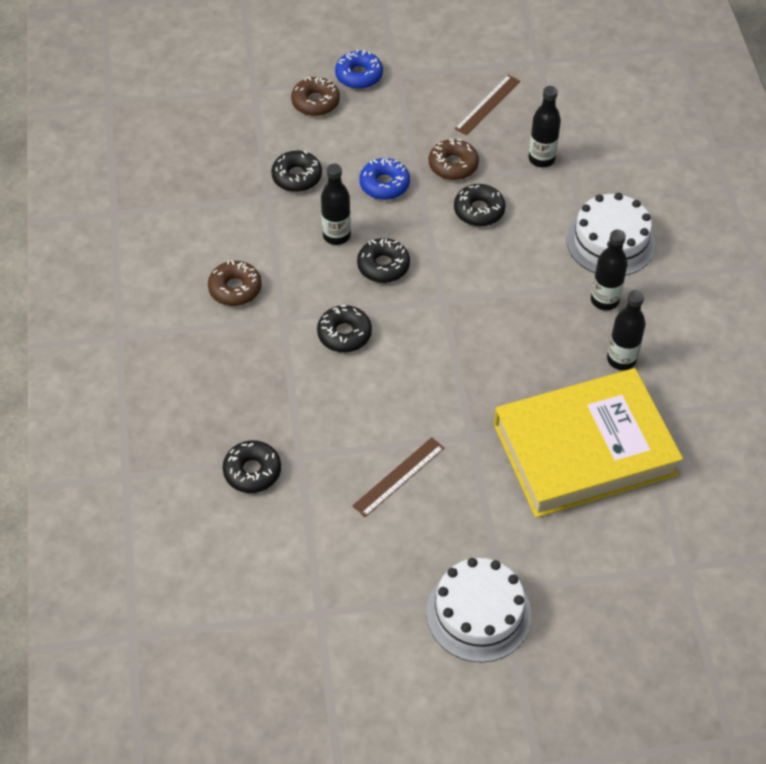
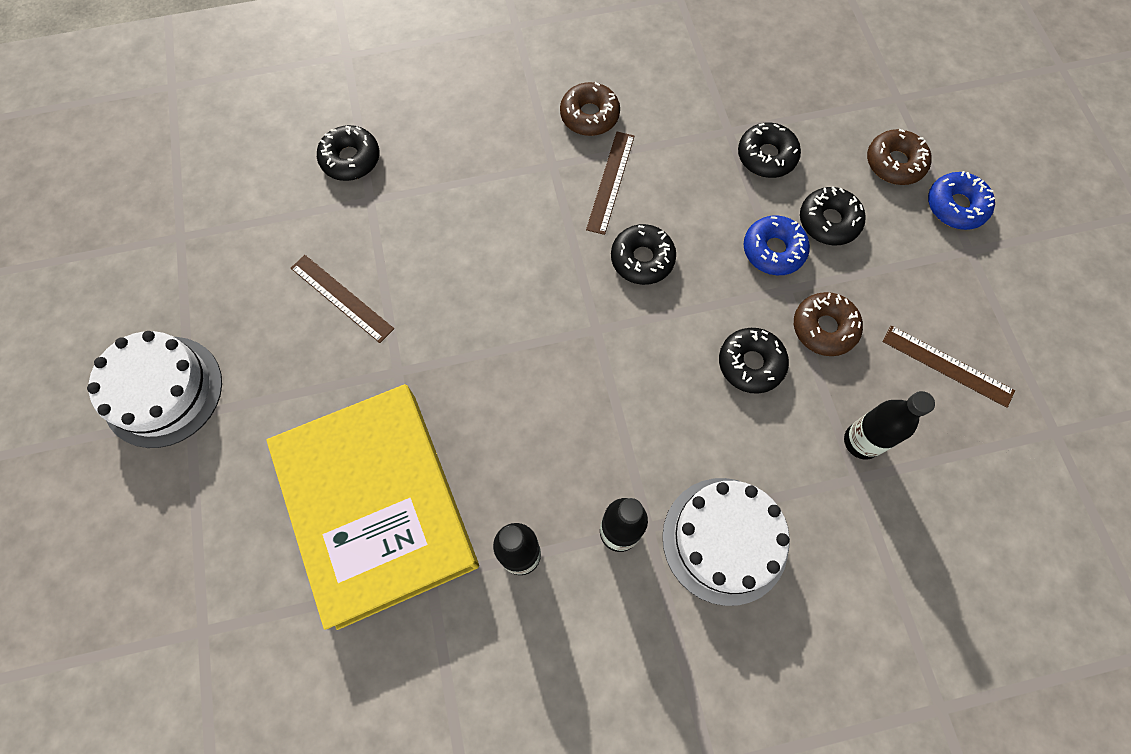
camera: 85 degrees right, 15 degrees up
(306, 280) = (610, 182): none -> brown ruler
(336, 235) = (681, 206): black bottle -> none
(344, 334) = (536, 227): black donut -> black donut (828, 221)

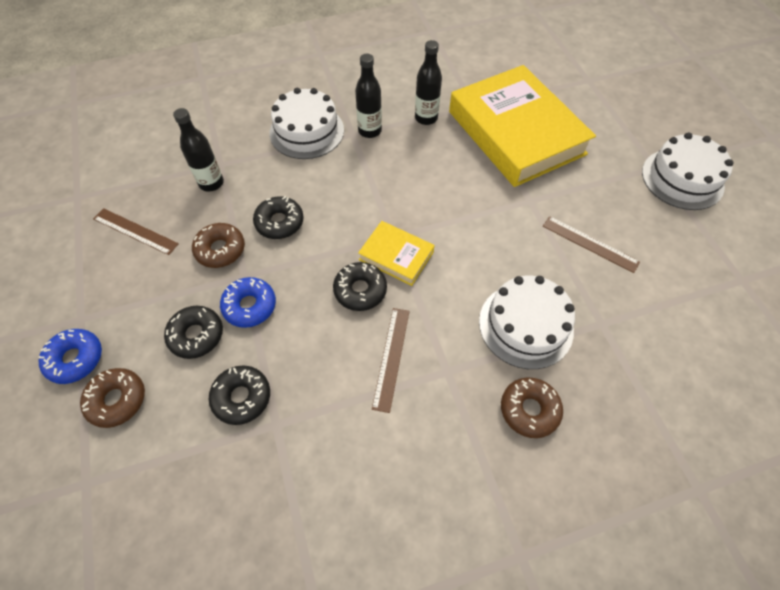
camera: 175 degrees right, 10 degrees down
(350, 159) = (636, 361): black donut -> none
(456, 204) = (525, 325): none -> white cake
(589, 115) = (418, 430): brown donut -> brown donut (529, 410)
(595, 301) = (396, 256): none -> yellow book

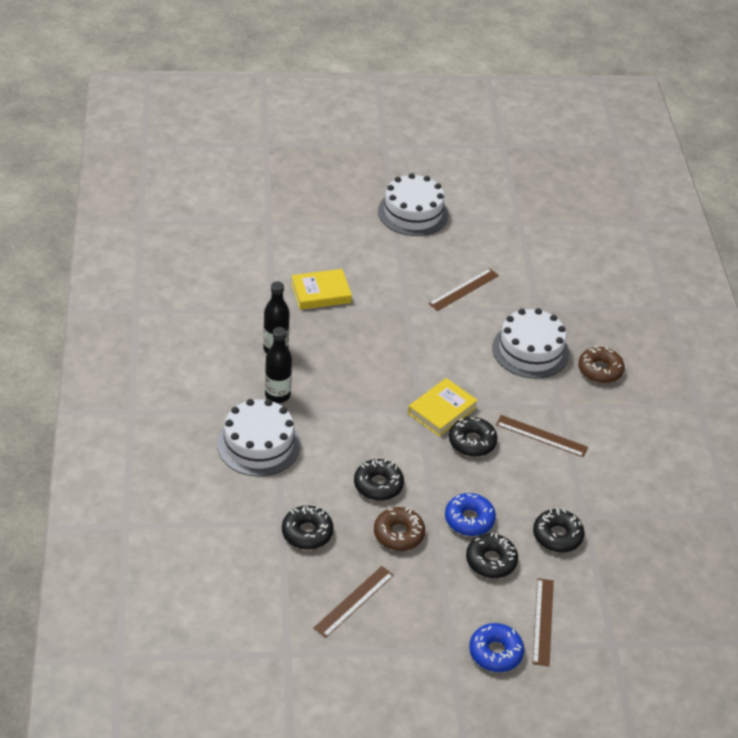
camera: 80 degrees left, 15 degrees down
(117, 400) = (543, 621): brown donut -> brown ruler
(211, 183) = (307, 532): black bottle -> black donut
(516, 132) = (321, 293): yellow book -> yellow book, size x0.45

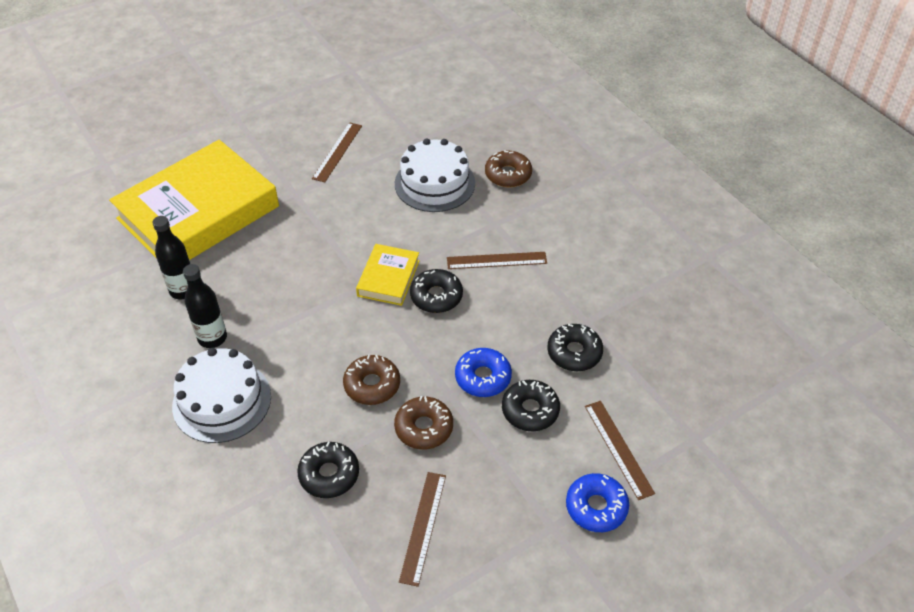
camera: 25 degrees left, 5 degrees up
(321, 293) = (198, 212): yellow book -> yellow book, size x2.23
(378, 485) = (372, 385): black donut -> brown donut
(413, 213) = (245, 99): white cake -> none

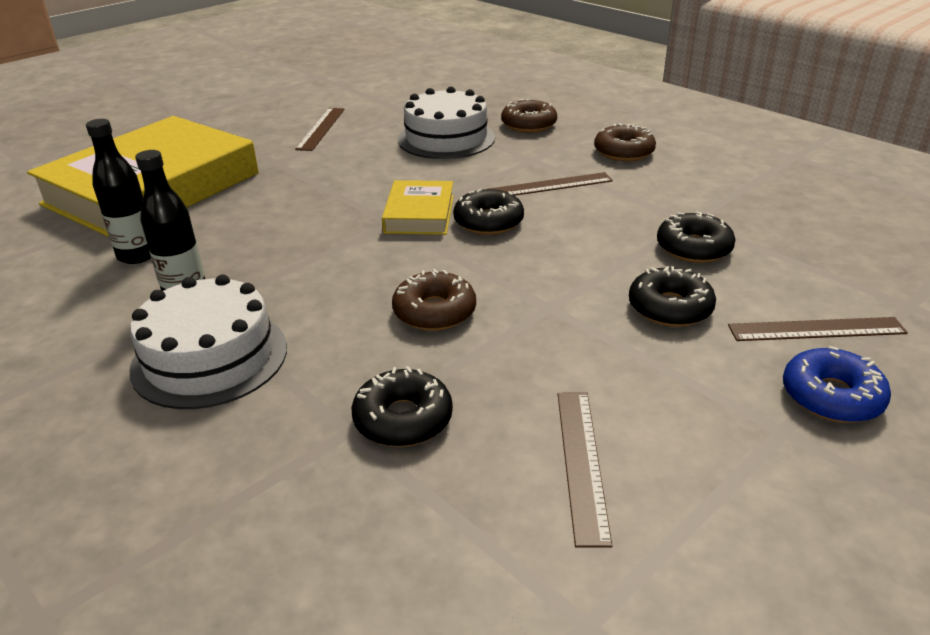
camera: 10 degrees left, 15 degrees down
(424, 428) = (529, 345): brown donut -> brown donut (623, 152)
(483, 377) = (587, 285): blue donut -> none
(618, 448) = (816, 329): brown ruler -> brown ruler turned 60 degrees counterclockwise

